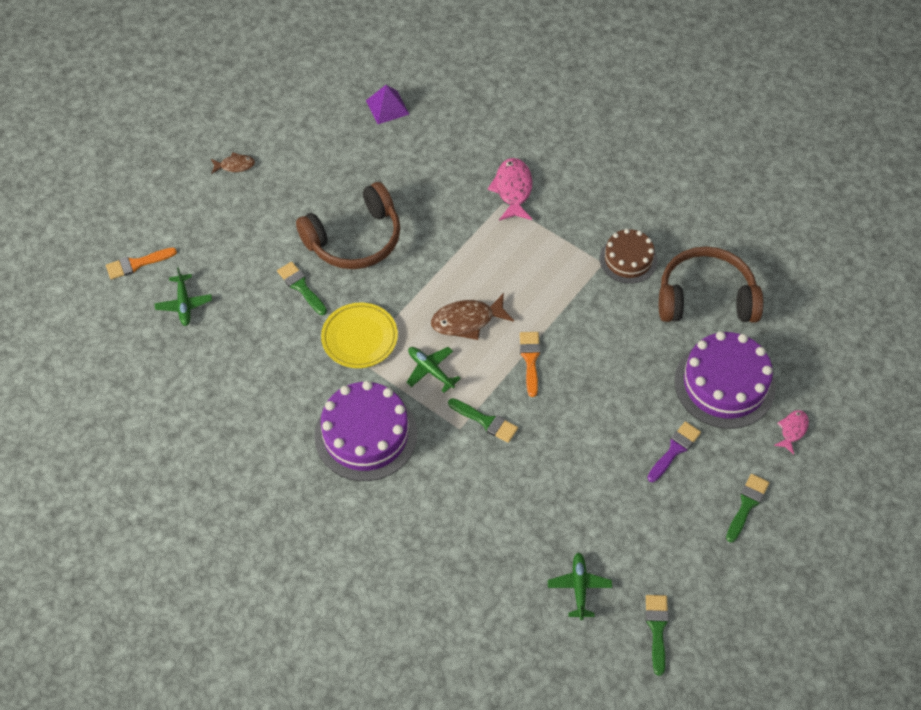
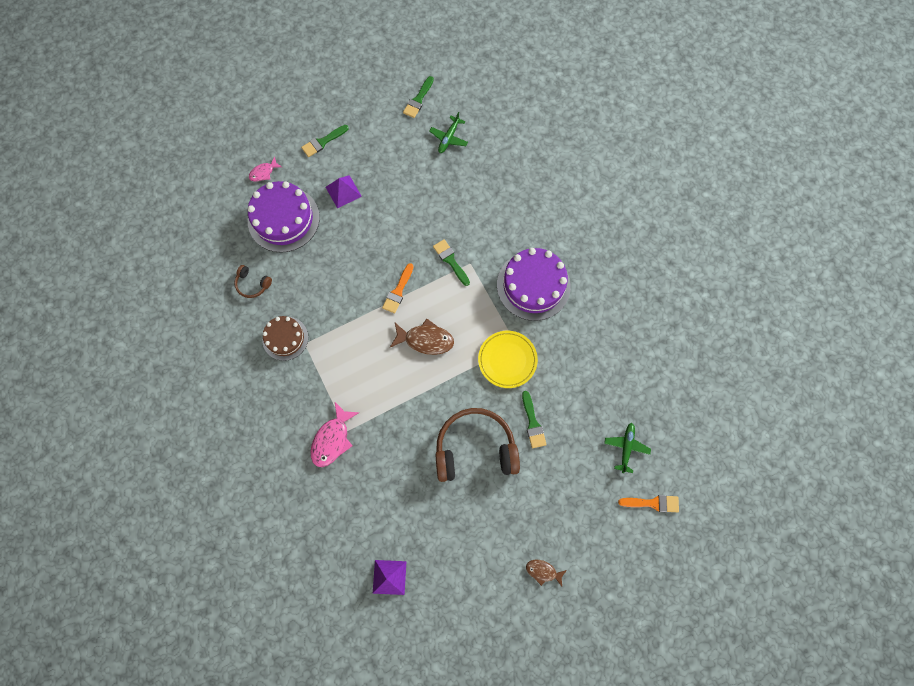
camera: 155 degrees left, 15 degrees up
(430, 370) = (469, 313): green plane -> none
(674, 450) = (343, 191): purple brush -> purple pyramid
(705, 297) = (252, 284): brown headphones -> brown headphones, size x0.45

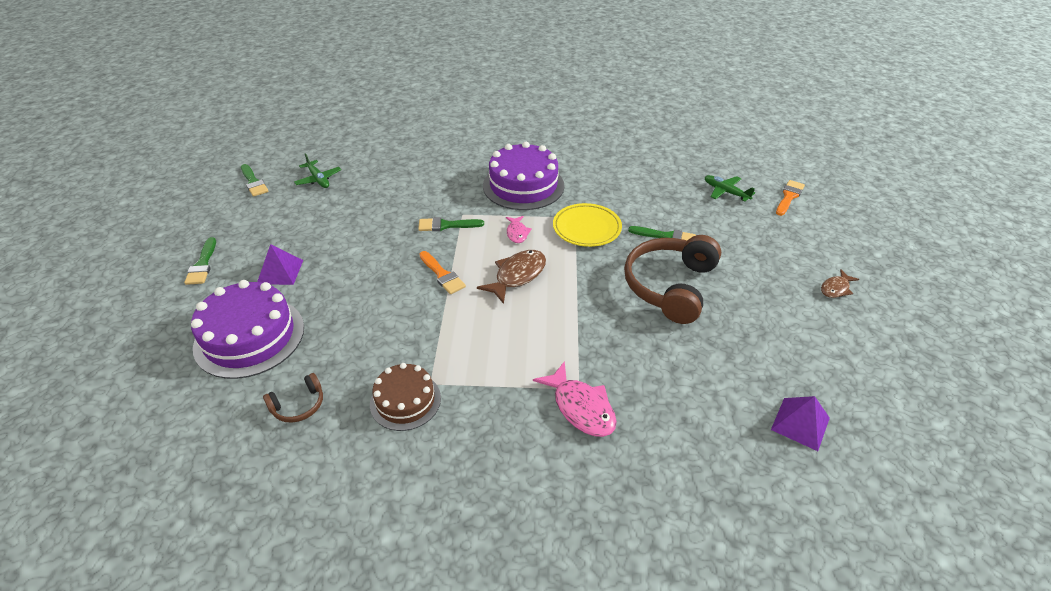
camera: 60 degrees left, 30 degrees down
(263, 172) = (168, 331): pink fish -> pink fish (517, 233)

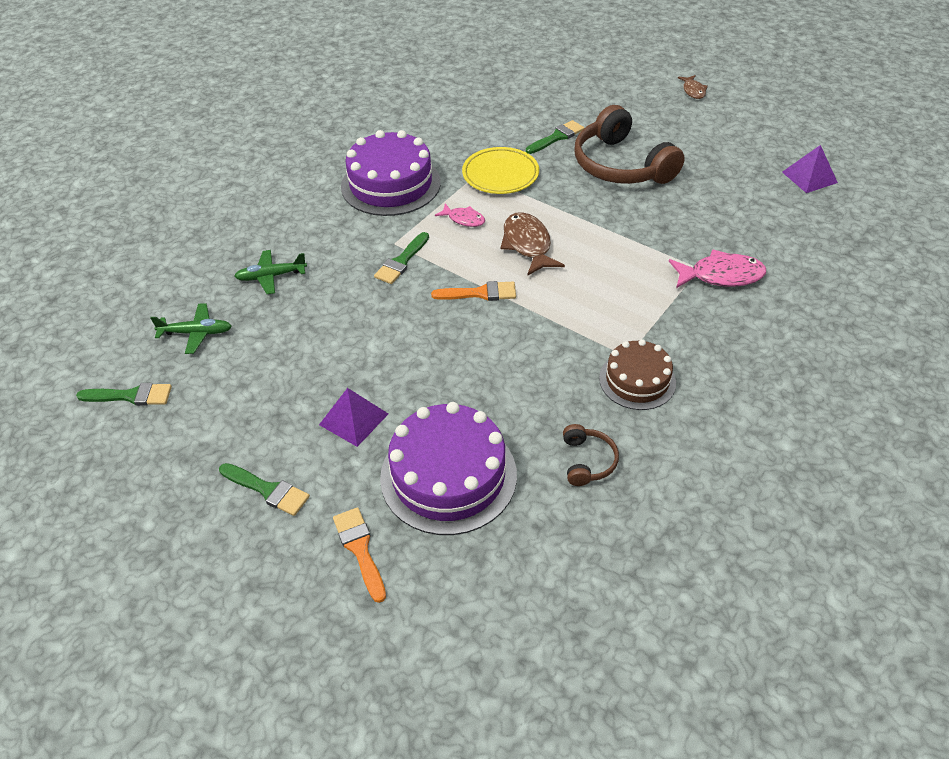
camera: 55 degrees left, 5 degrees up
(725, 192) = (529, 78): green plane -> green plane (271, 276)
(789, 197) = (568, 53): orange brush -> orange brush (360, 549)

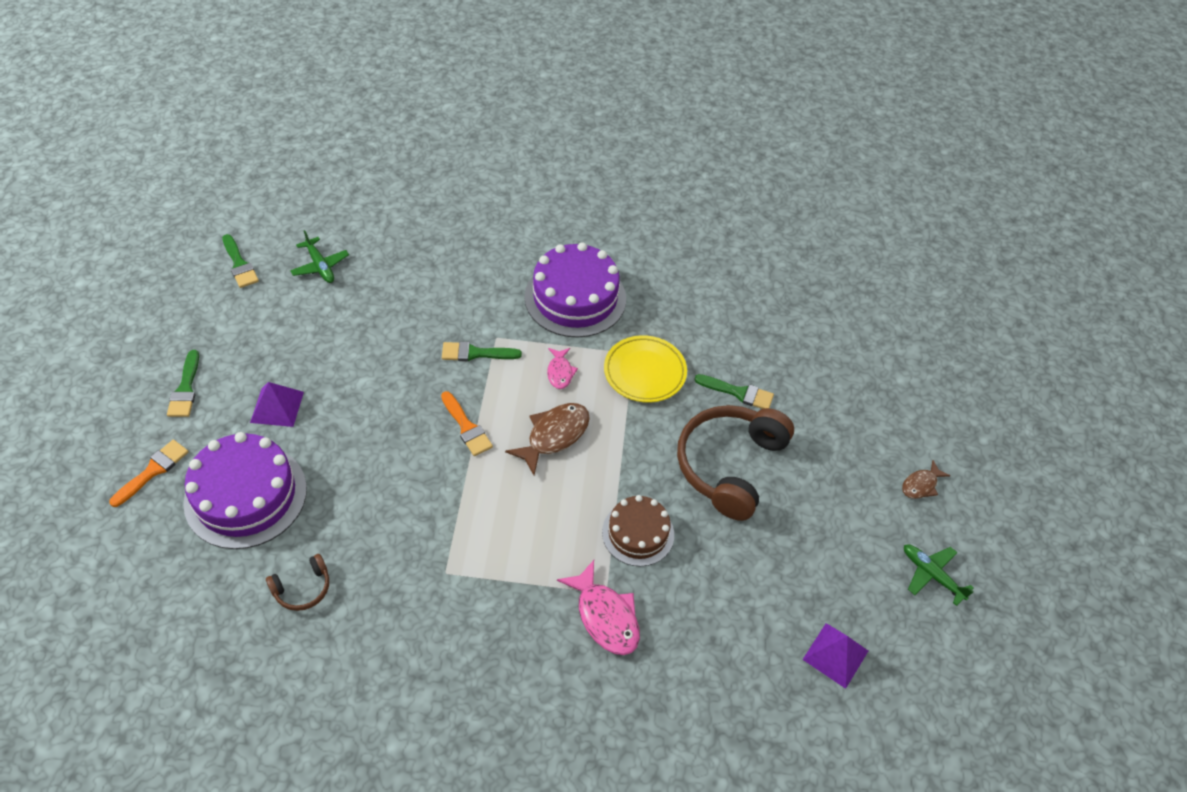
camera: 55 degrees right, 5 degrees up
(271, 276) = (407, 277): green plane -> green plane (931, 575)
(637, 380) = (417, 592): brown cake -> brown cake (638, 533)

